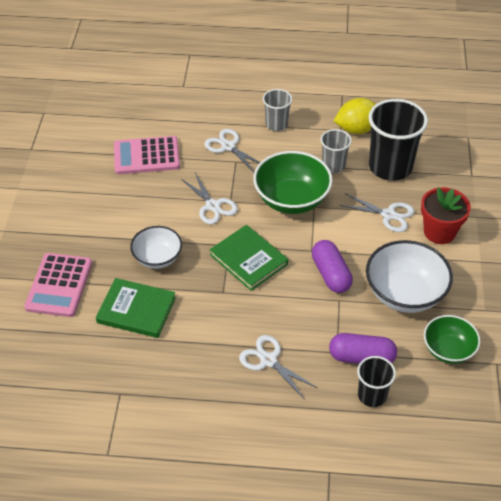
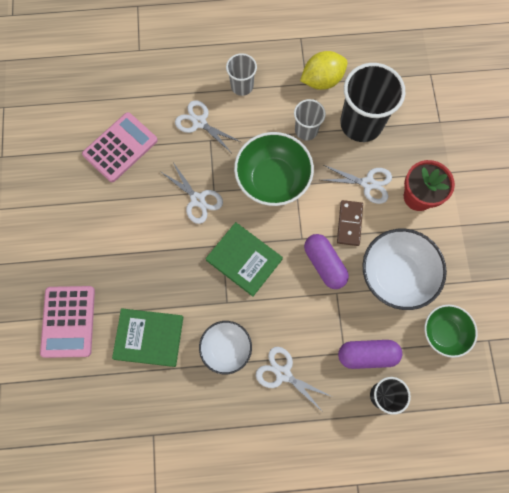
camera: 10 degrees left, 25 degrees up
(146, 156) = (120, 147): pink calculator -> pink calculator turned 150 degrees clockwise
(157, 258) = (156, 272): white bowl -> white bowl (226, 349)
(363, 244) = (349, 223): none -> brown domino

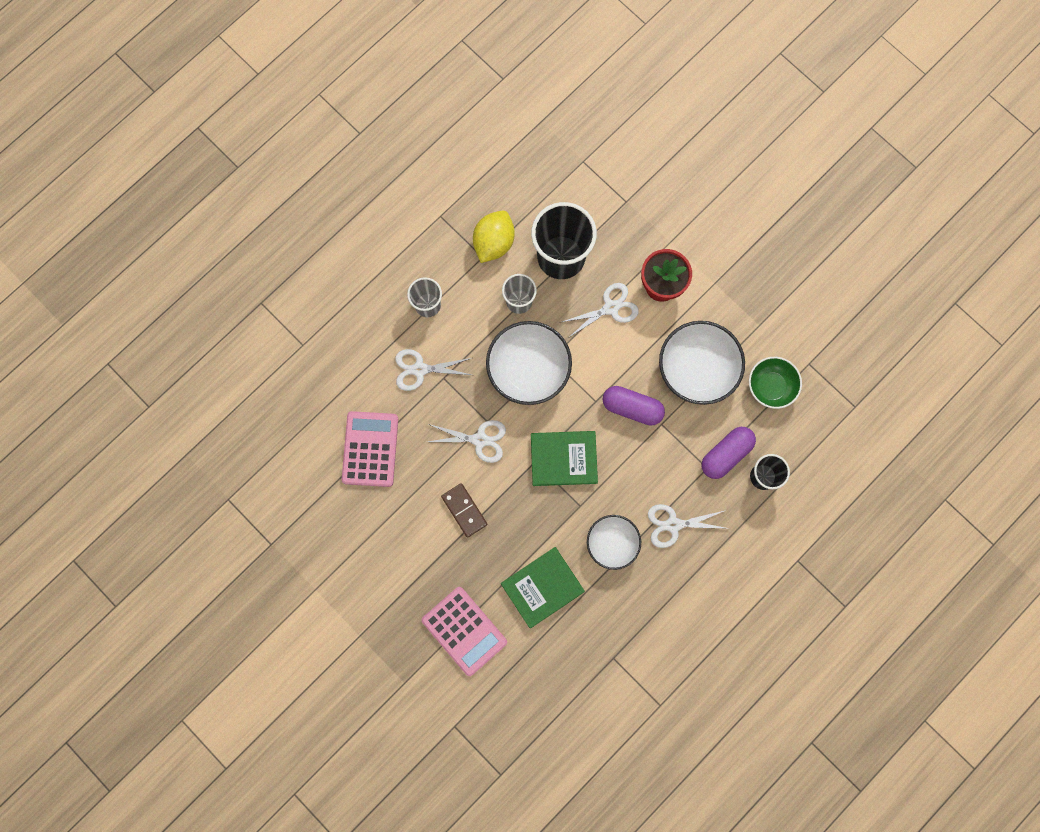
camera: 40 degrees left, 5 degrees up
(273, 180) = (528, 370): green bowl -> white bowl
(349, 223) = (624, 356): brown domino -> brown domino (464, 510)

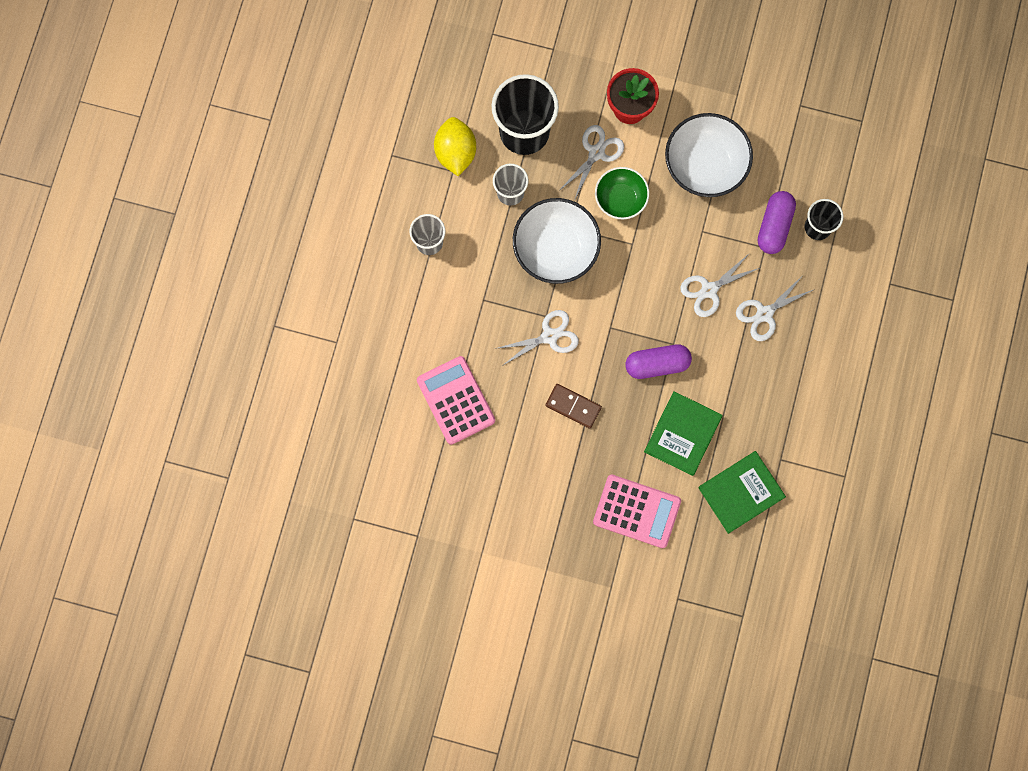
camera: 30 degrees left, 0 degrees up
(420, 369) = (457, 304): white scissors -> white scissors (709, 290)
(563, 459) = (634, 311): green book -> green book (741, 492)
(612, 543) = (720, 360): white bowl -> none
(632, 408) = (668, 231): purple capsule -> purple capsule (657, 364)
(770, 386) = (778, 144): green bowl -> green bowl (620, 199)

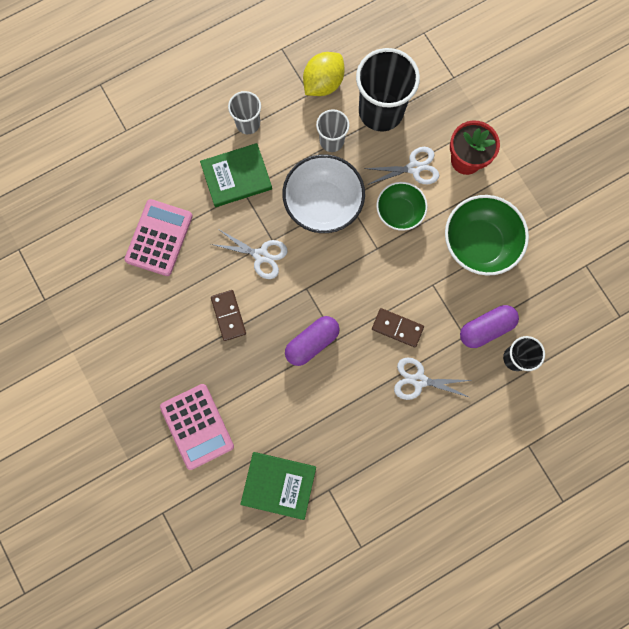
camera: 45 degrees right, 0 degrees up
(657, 364) = (312, 342): purple capsule -> purple capsule turned 75 degrees counterclockwise
(682, 434) = (280, 405): green book -> green book (236, 176)
(705, 165) = (479, 243): white bowl -> green bowl
(709, 290) = (397, 328): white scissors -> brown domino

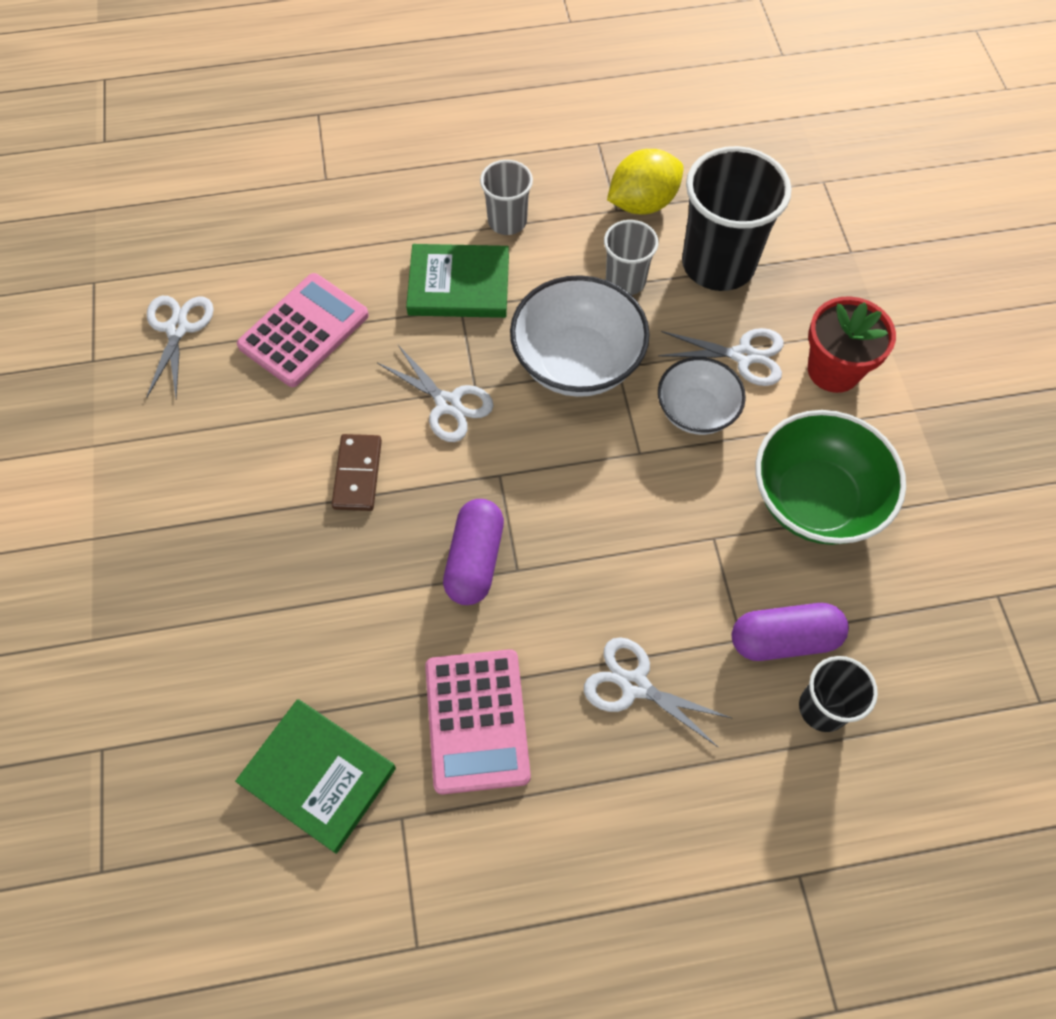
camera: 20 degrees right, 15 degrees down
(84, 262) = (177, 329): none -> white scissors
(197, 426) = (227, 627): pink calculator -> pink calculator (477, 721)
(312, 342) = (474, 560): purple capsule -> purple capsule turned 60 degrees counterclockwise
(397, 328) = (628, 586): brown domino -> none
(399, 212) = (696, 411): green bowl -> white bowl

